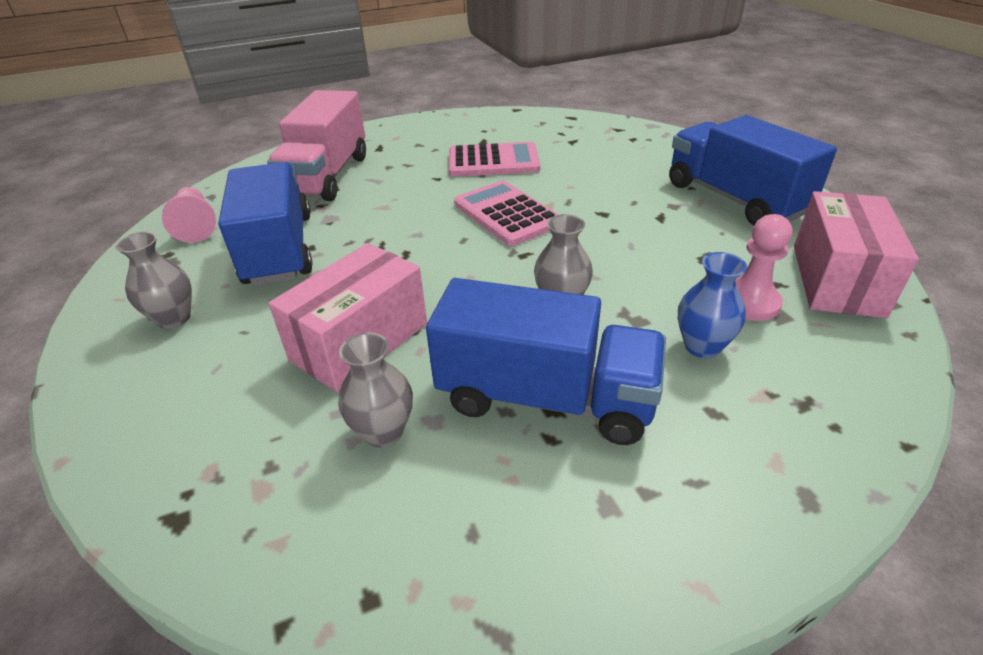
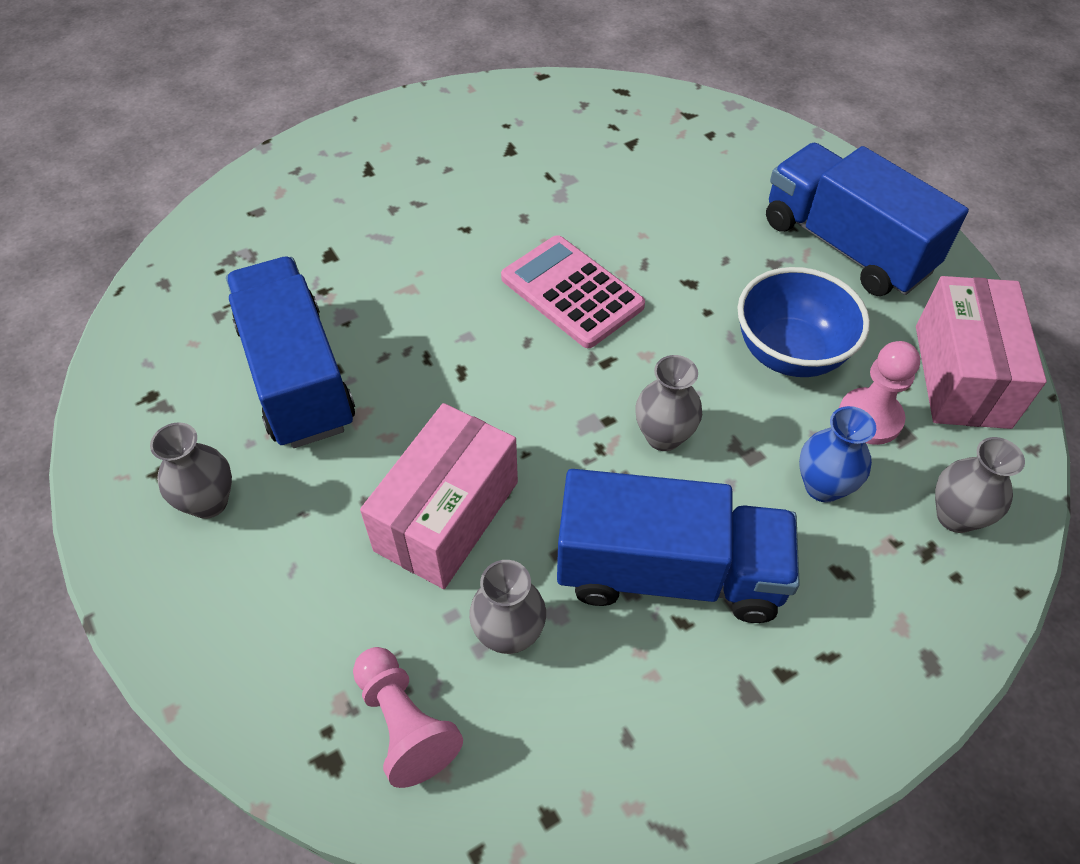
camera: 10 degrees left, 15 degrees up
(196, 226) = (167, 342): pink pawn -> pink pawn (404, 724)
(327, 176) = (313, 234): pink truck -> none
(493, 161) = (533, 191): pink calculator -> none
(680, 257) = (789, 353): none -> blue bowl
(833, 378) = (955, 516): none -> grey vase

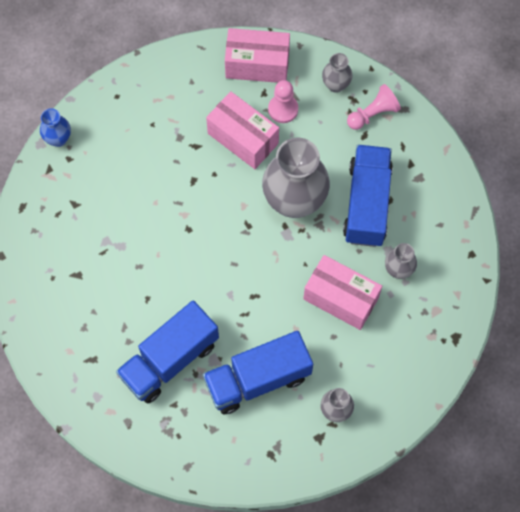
camera: 90 degrees left, 15 degrees up
(404, 724) = (439, 310): pink pawn -> pink pawn (373, 114)
(572, 292) = (199, 240): pink calculator -> none
(663, 436) = (294, 201): grey vase -> grey vase, size x2.10
(789, 353) = (243, 138): blue bowl -> pink box
(823, 486) = (321, 135): blue vase -> blue vase (58, 139)
(846, 246) = (168, 100): blue truck -> blue truck (170, 360)

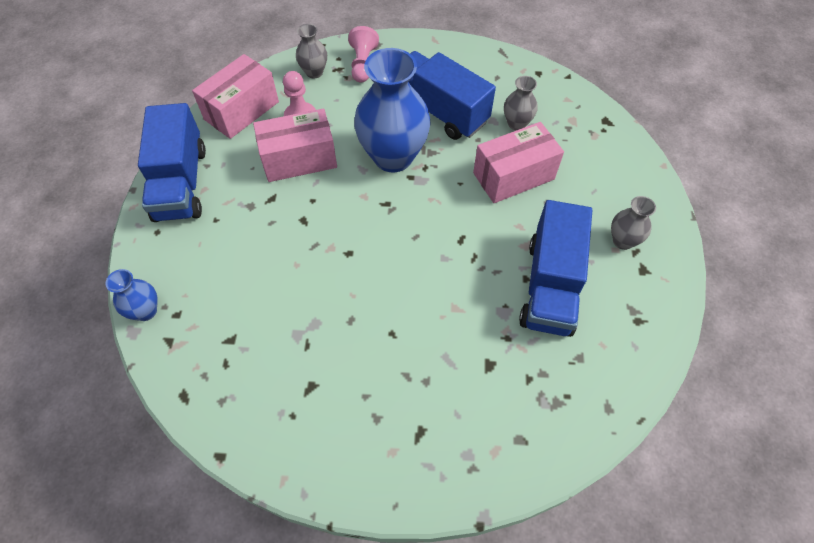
camera: 55 degrees left, 10 degrees down
(170, 360) = (475, 353): blue truck -> blue truck (181, 183)
(294, 201) = (393, 157): grey vase -> blue vase

